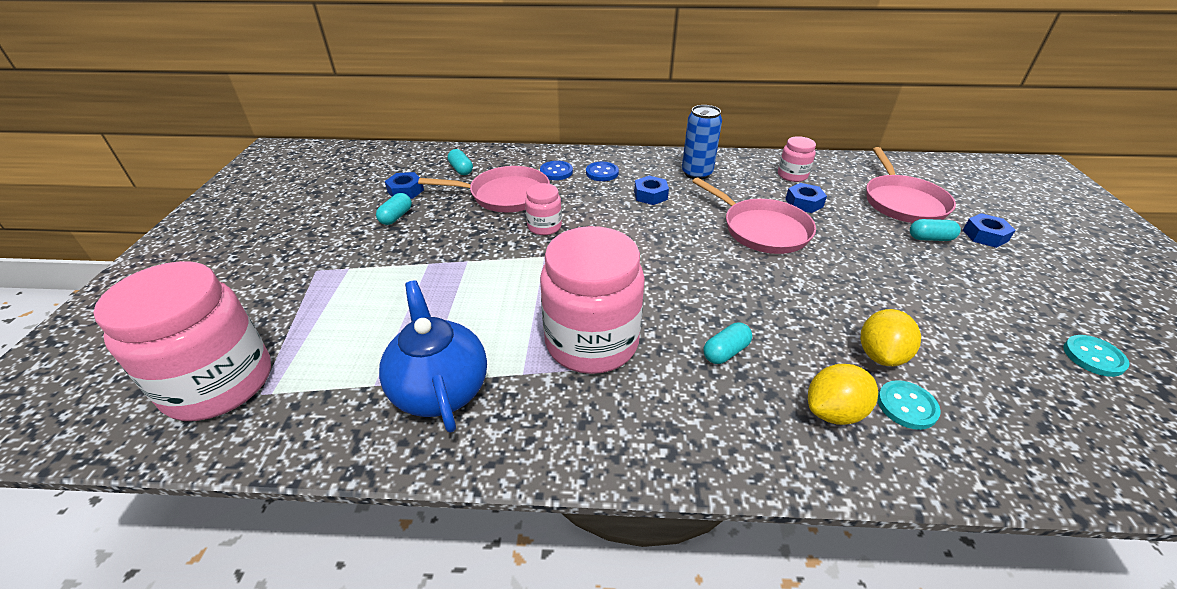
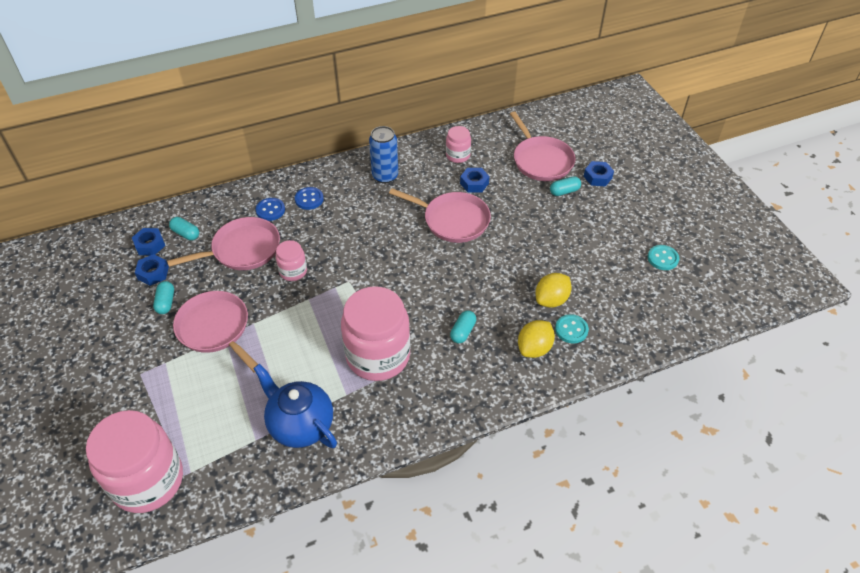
camera: 25 degrees left, 10 degrees up
(424, 254) = (215, 329): none -> pink pan
(650, 195) = (359, 212): blue nut -> blue nut (150, 245)
(880, 355) = (551, 300): yellow lemon -> yellow lemon turned 45 degrees clockwise

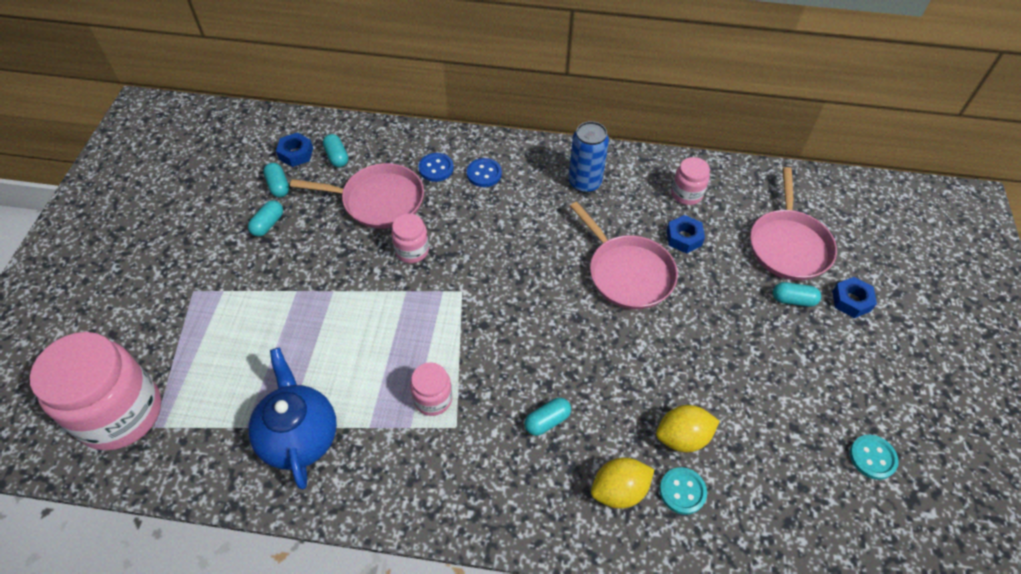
camera: 30 degrees right, 5 degrees up
(153, 273) = (278, 186): blue nut -> turquoise capsule
(215, 329) = (293, 278): pink pan -> none
(378, 356) = (433, 399): pink jar -> pink jar, size x0.47

